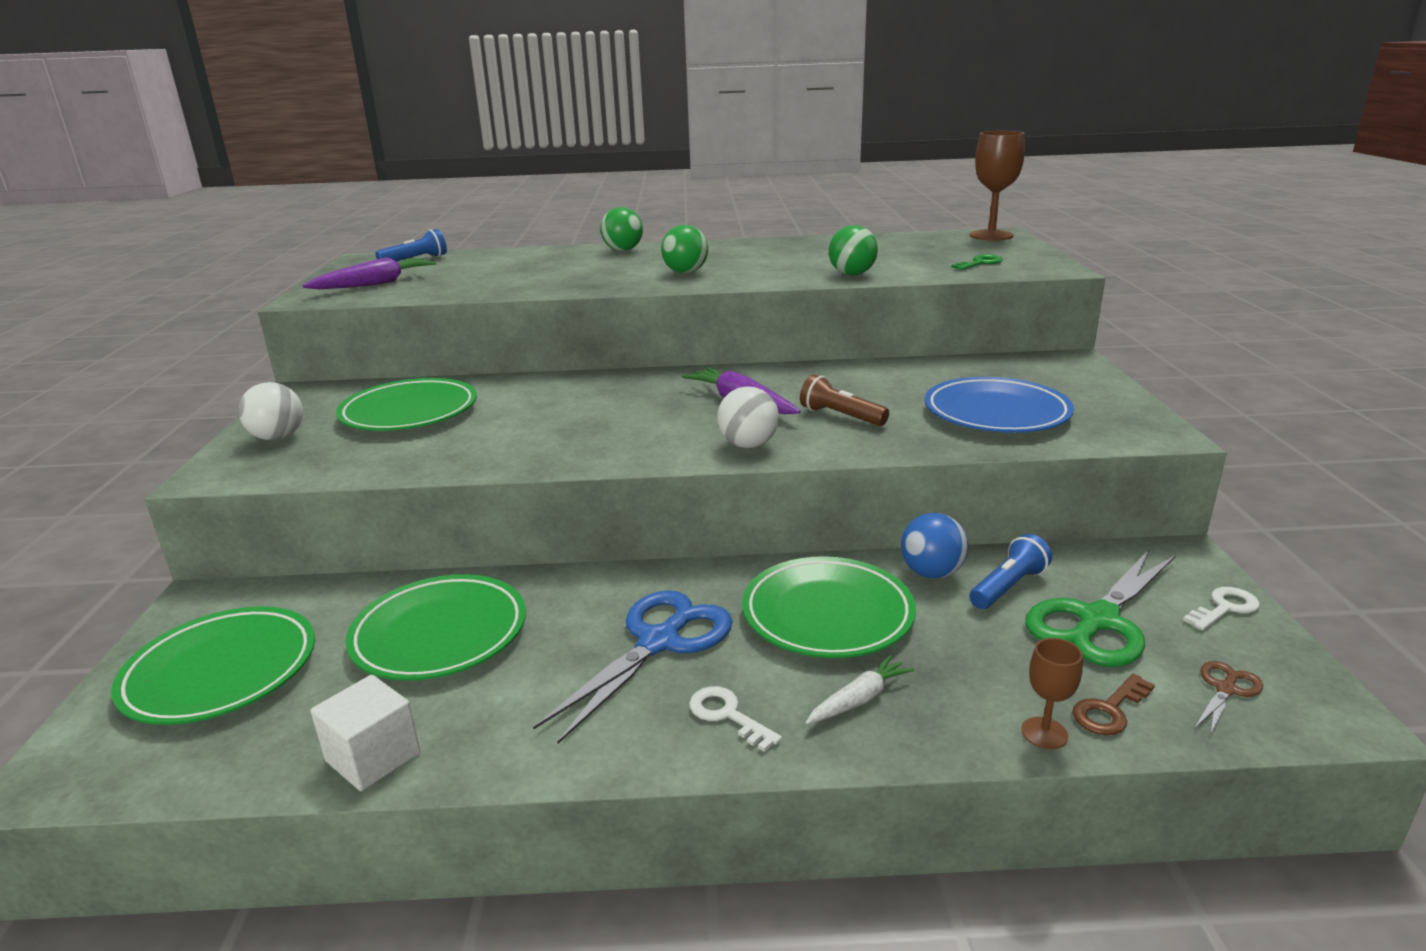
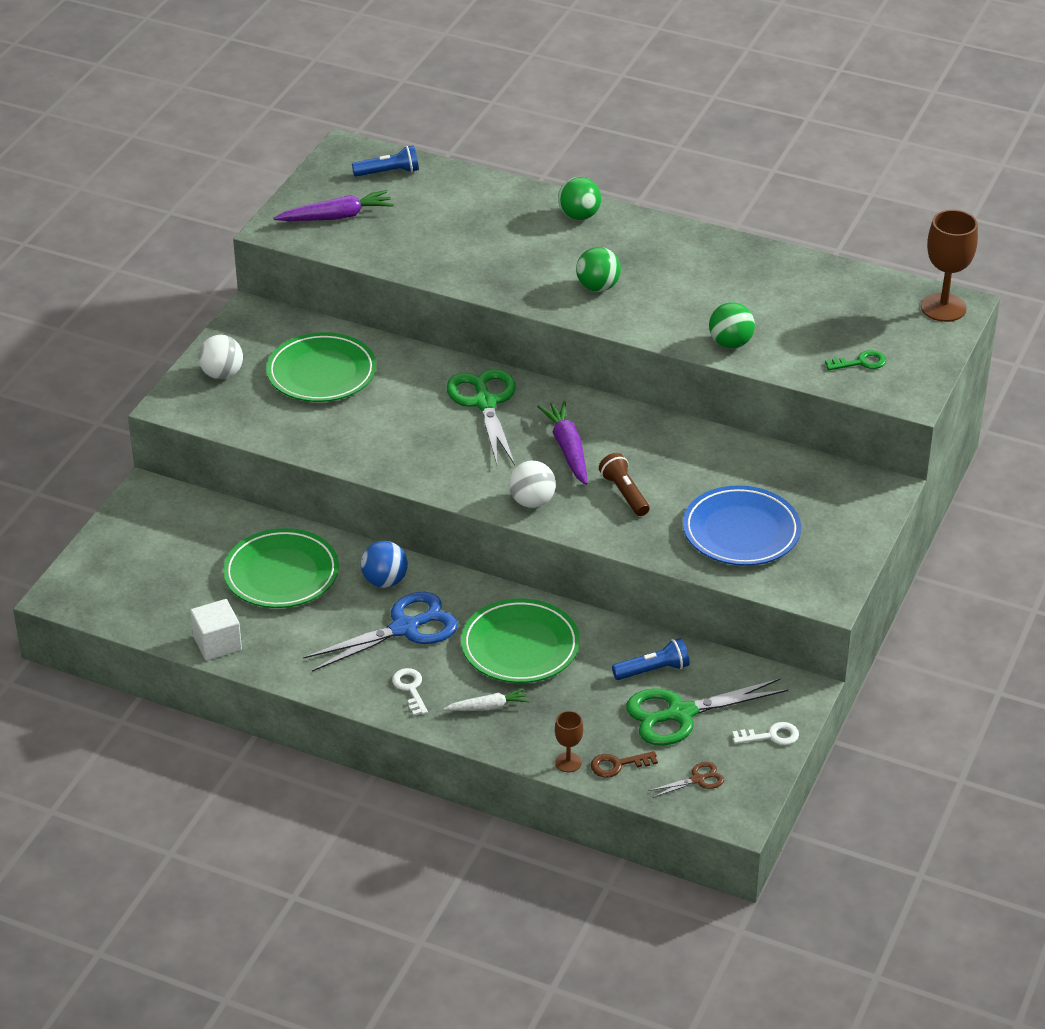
camera: 25 degrees right, 15 degrees up
(221, 671) = (152, 556): green plate -> none
(618, 393) = (485, 403): none -> green scissors
(931, 573) = (615, 641): blue ball -> blue ball (384, 581)

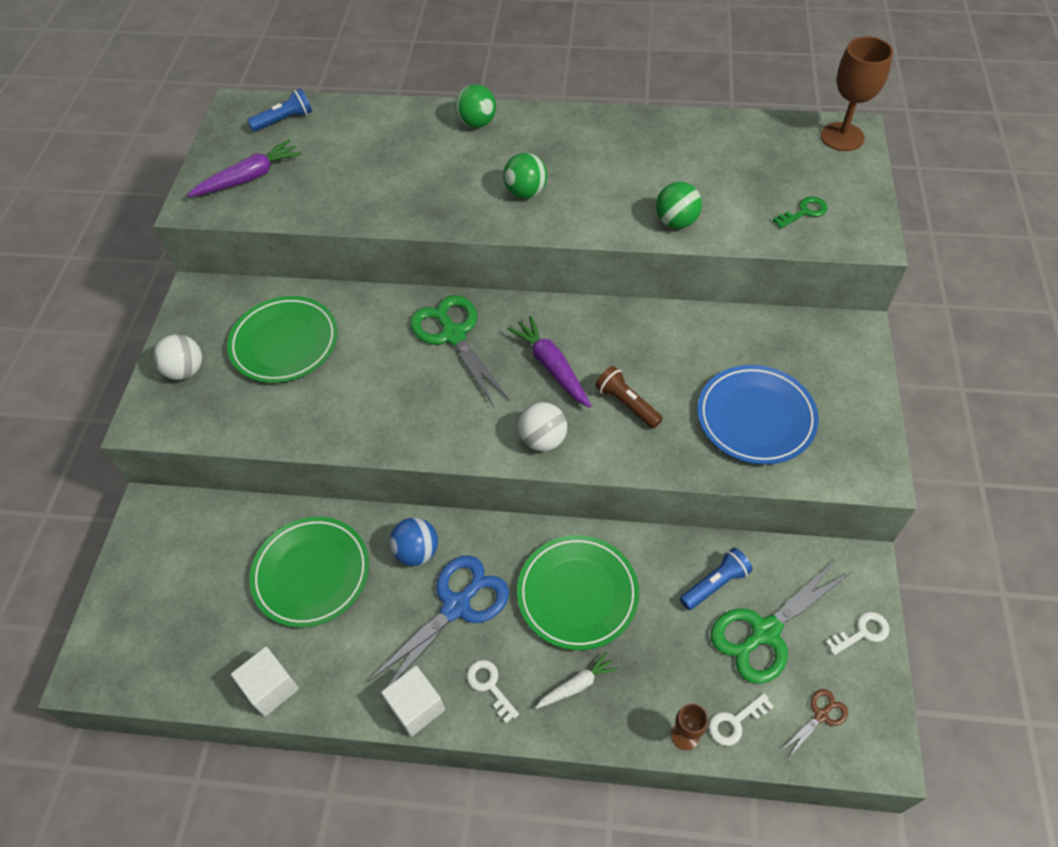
camera: 15 degrees left, 15 degrees up
(339, 687) = (416, 707): none -> white cube
(618, 765) = (735, 722): brown key -> white key

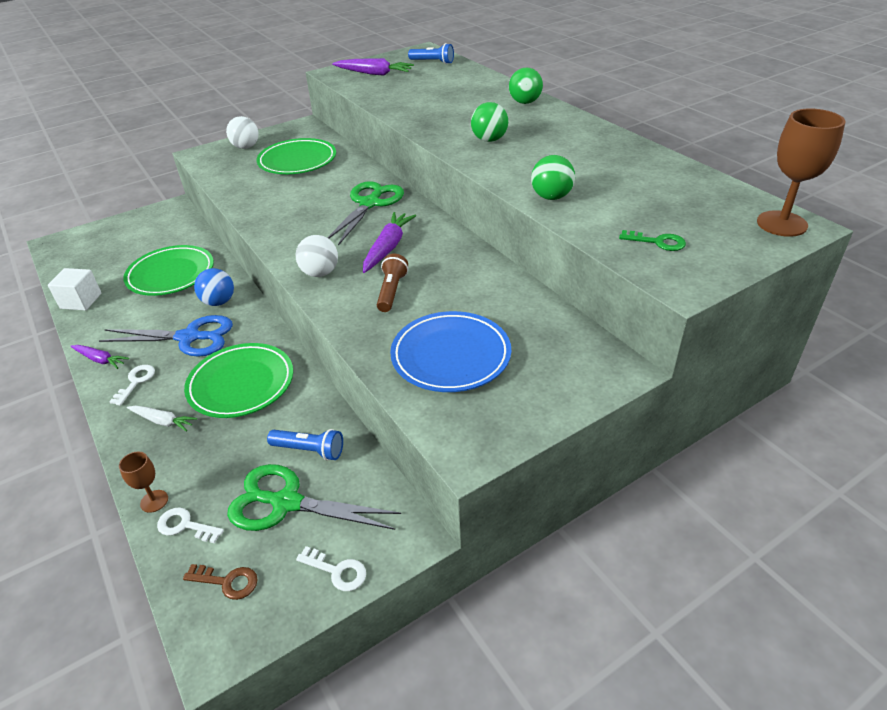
camera: 50 degrees right, 15 degrees down
(416, 707) = (100, 360): white cube -> purple carrot
(821, 715) = (227, 582): brown scissors -> brown key

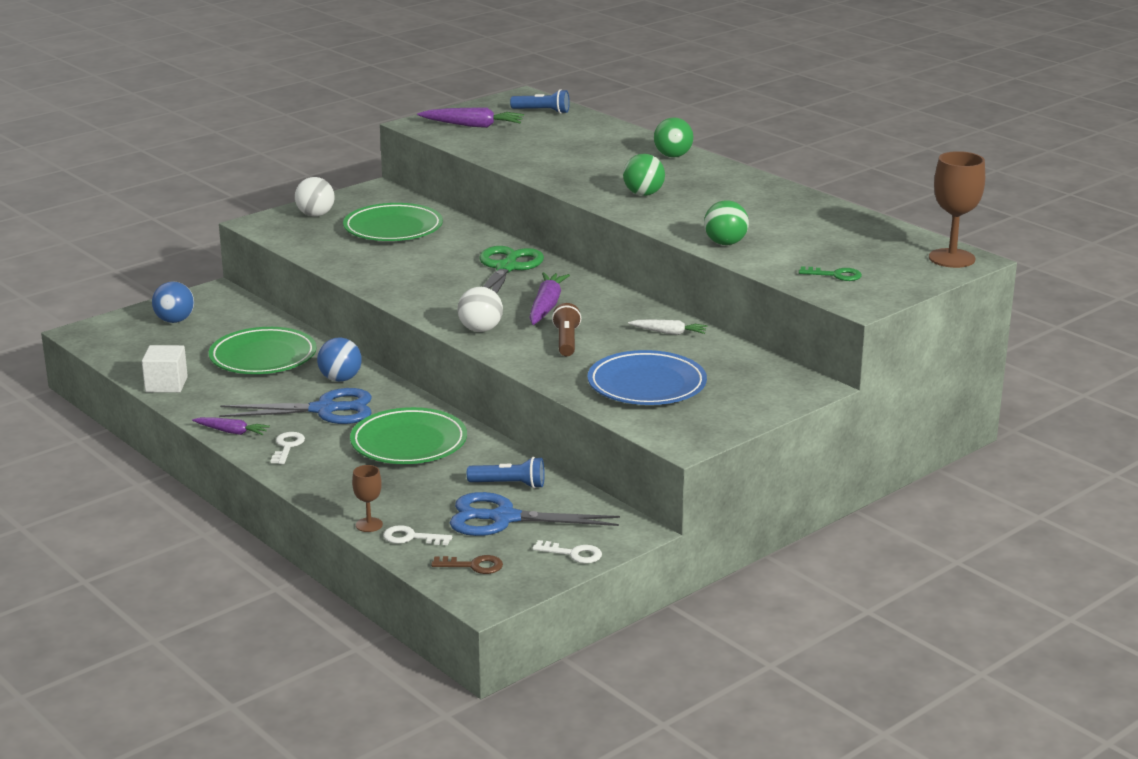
camera: 10 degrees left, 15 degrees down
(126, 234) = (175, 321): none -> blue ball
(162, 421) = (339, 473): white carrot -> white carrot (668, 333)
(286, 503) = (504, 518): green scissors -> blue scissors

